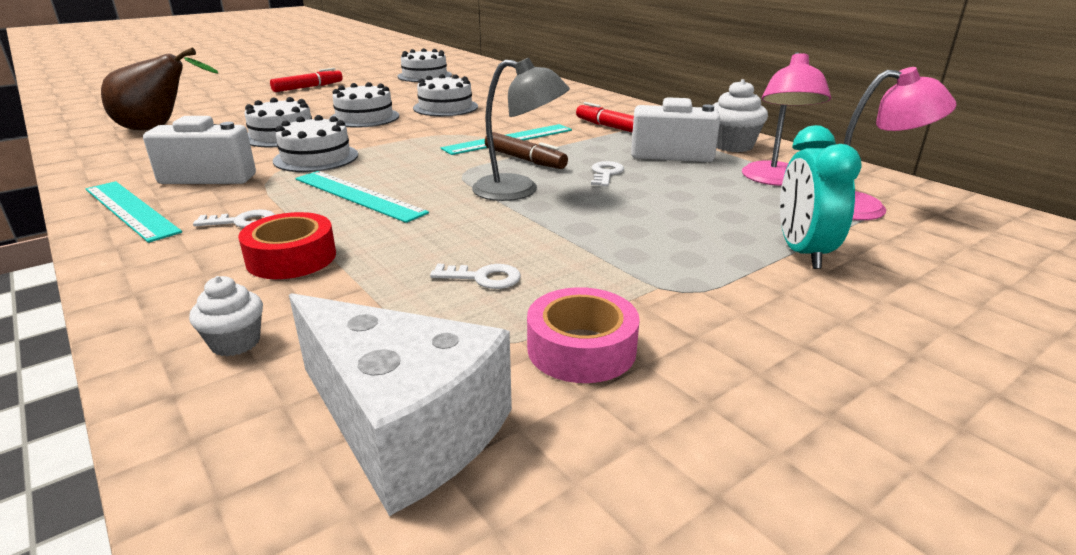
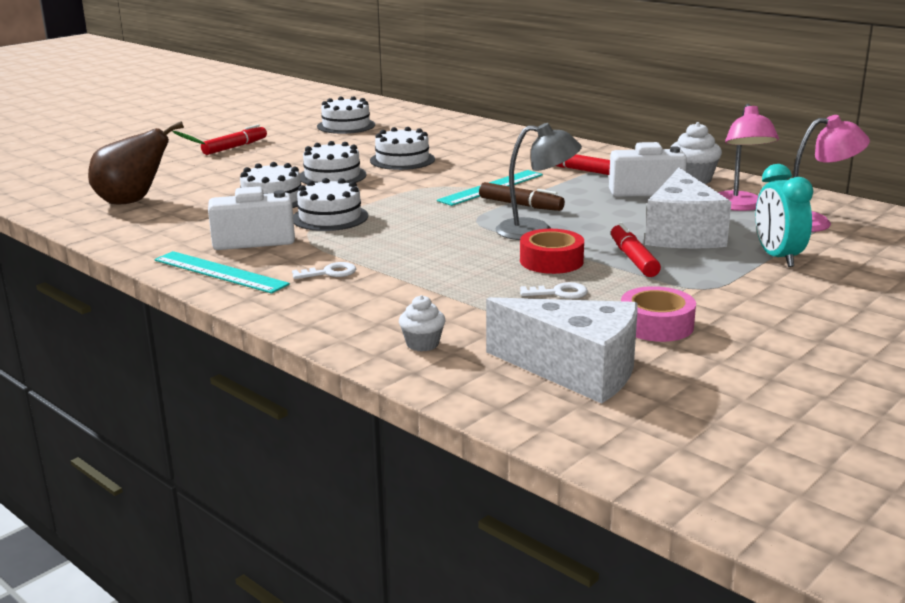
camera: 10 degrees left, 5 degrees down
(291, 258) = (401, 293): red tape -> red tape (551, 261)
(358, 195) = (404, 245): turquoise ruler -> none
(606, 173) = (599, 211): white key -> none
(610, 237) = (633, 259): none -> red marker
(690, 208) = (682, 233): none -> white cheese

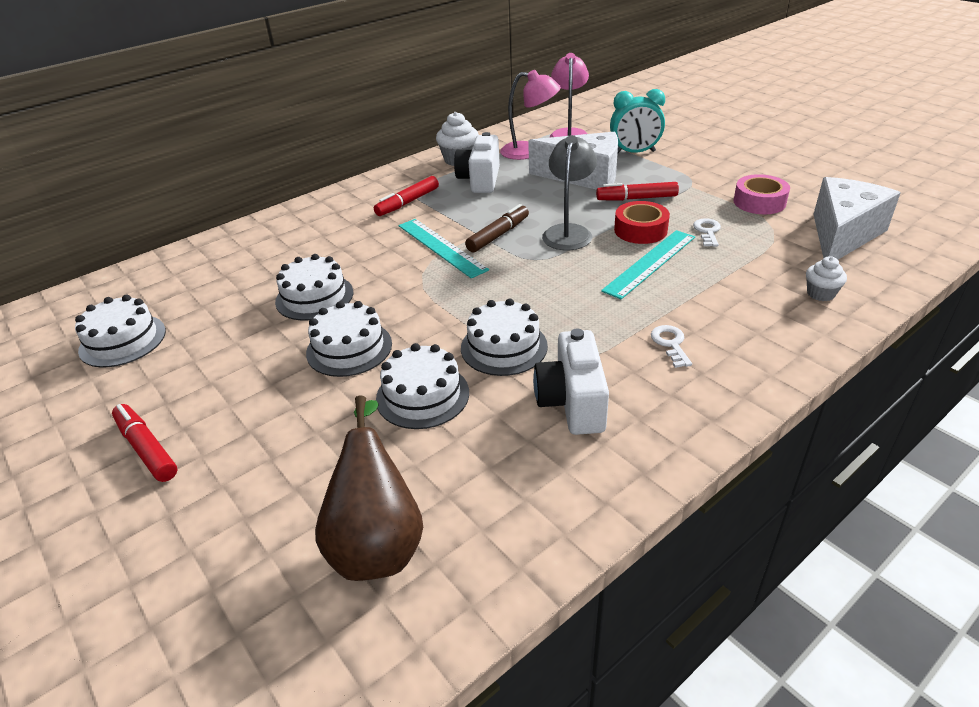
camera: 80 degrees left, 15 degrees up
(220, 272) = (671, 423): turquoise ruler -> turquoise ruler (650, 263)

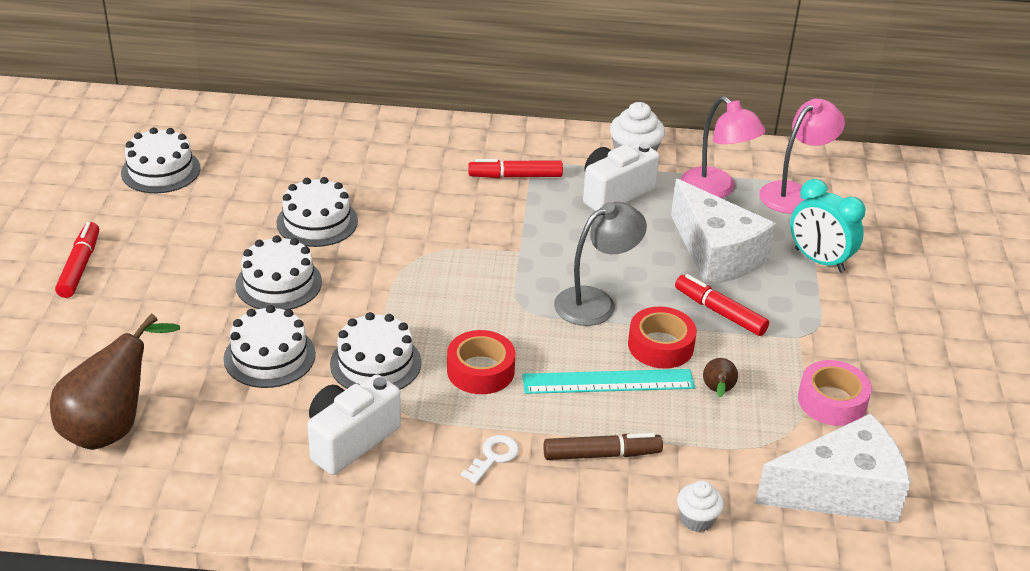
camera: 40 degrees right, 0 degrees up
(441, 247) = (470, 242): turquoise ruler -> none
(498, 235) = (533, 262): brown marker -> brown marker (602, 454)
(574, 305) = (480, 370): none -> red tape
(707, 231) = (718, 391): white key -> brown pear

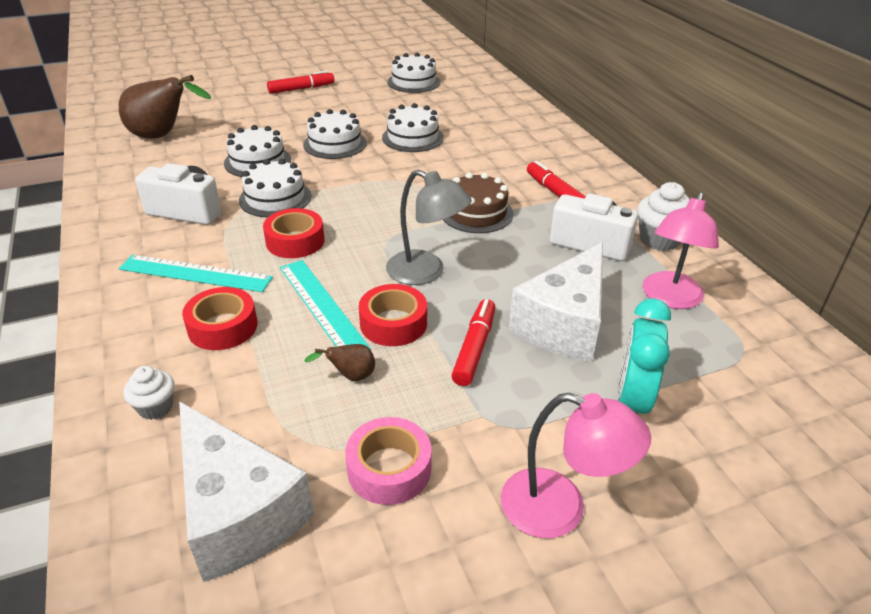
camera: 65 degrees right, 0 degrees up
(493, 457) = (195, 273): white key -> turquoise ruler
(515, 236) = (476, 213): none -> brown cake
(602, 454) = (223, 327): brown marker -> red tape
(794, 193) = (732, 353): pink lamp -> pink lamp (560, 509)

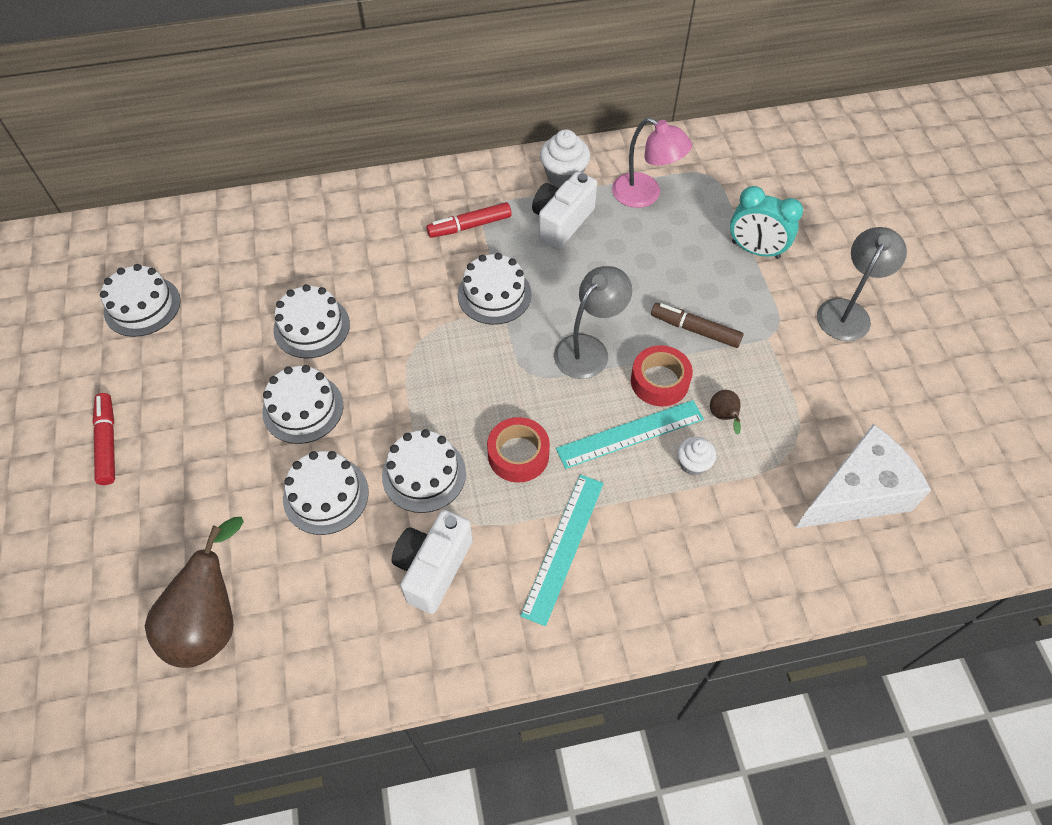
camera: 80 degrees left, 20 degrees up
(155, 407) = (754, 560): white cupcake -> white cupcake (693, 464)
(223, 327) = (653, 515): red tape -> none
(389, 469) = (817, 399): pink tape -> none
(474, 348) = (695, 330): red marker -> brown marker
(476, 213) = (494, 294): brown cake -> white cake
(560, 509) = (847, 311): pink lamp -> grey lamp
(564, 324) = (670, 267): white cheese -> none

